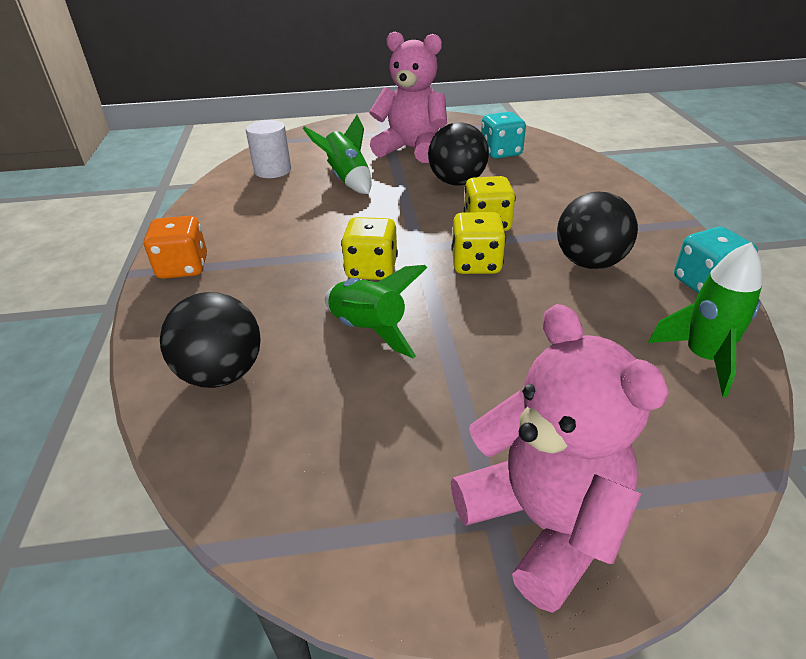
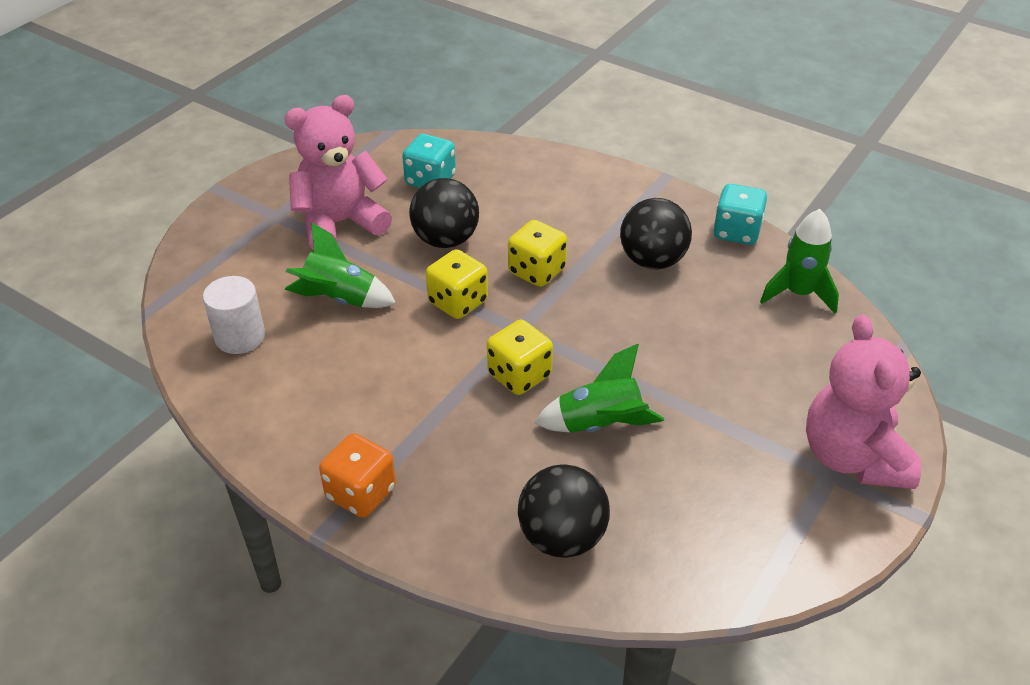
camera: 50 degrees left, 5 degrees up
(476, 264) = (584, 315): yellow dice -> yellow dice (458, 302)
(542, 523) = (853, 457): pink teddy bear -> pink teddy bear turned 105 degrees counterclockwise

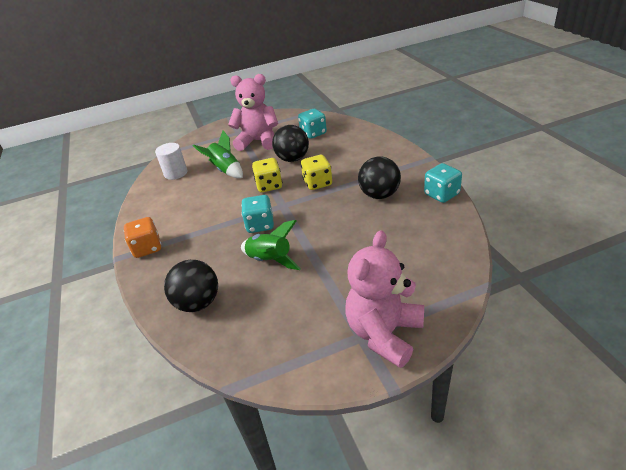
camera: 40 degrees right, 5 degrees down
(519, 375) = (260, 225): yellow dice -> turquoise dice
(798, 293) = (445, 236): green rocket -> none

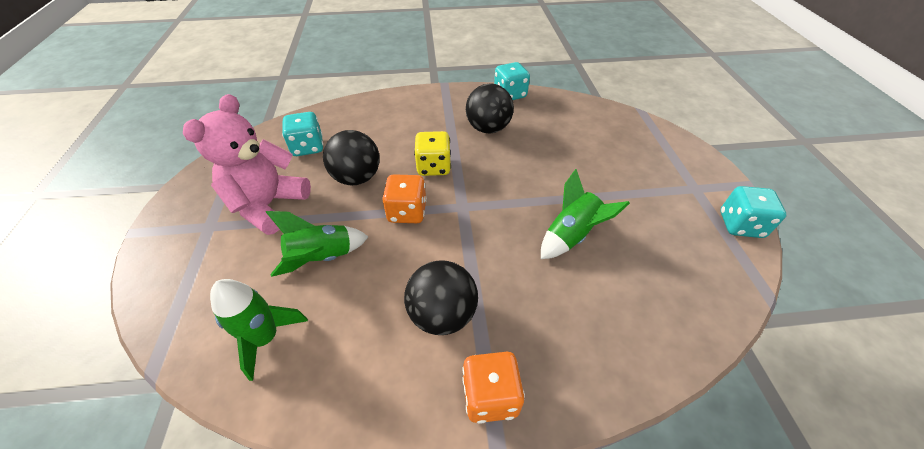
camera: 80 degrees left, 10 degrees up
(176, 173) = (266, 338): white cylinder -> green rocket
(198, 303) = (638, 322): black ball -> black ball (442, 314)
(260, 225) = (495, 235): turquoise dice -> turquoise dice (740, 225)
(269, 186) = (407, 212): yellow dice -> orange dice
(384, 333) = (692, 174): pink teddy bear -> none

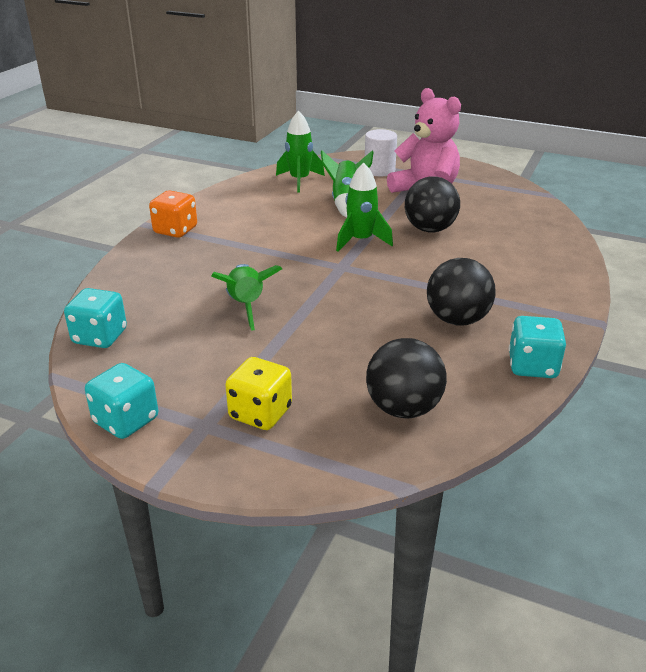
camera: 120 degrees right, 15 degrees down
(207, 266) = (379, 170): none -> white cylinder
(308, 147) = (499, 216): turquoise dice -> turquoise dice (100, 337)
(407, 212) = (361, 241): orange dice -> green rocket
(433, 167) = (412, 267): yellow dice -> yellow dice (260, 413)
(442, 314) = (246, 231): black ball -> black ball (403, 408)

